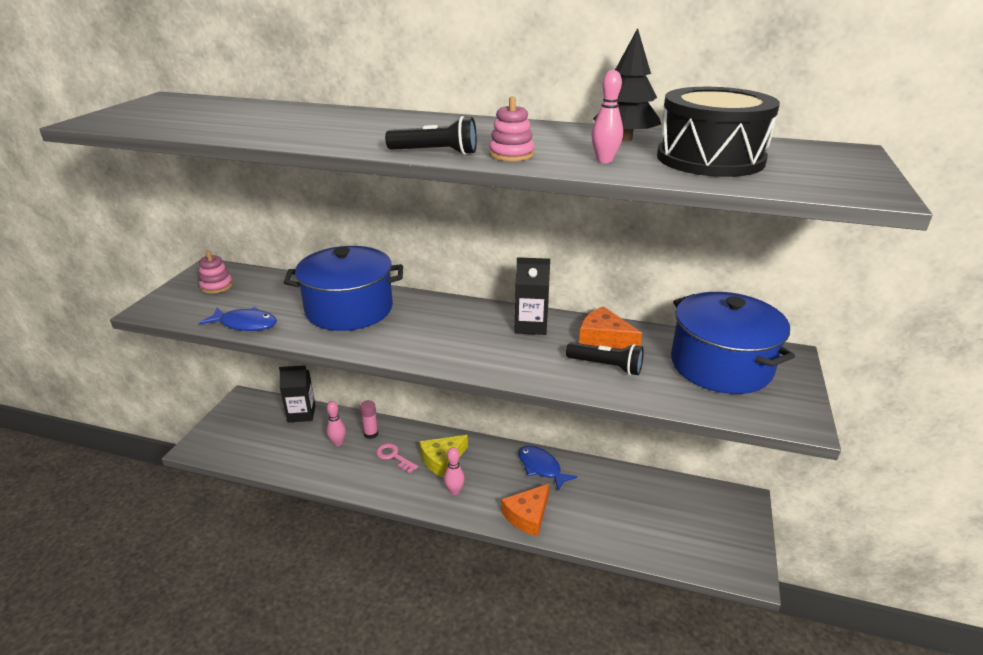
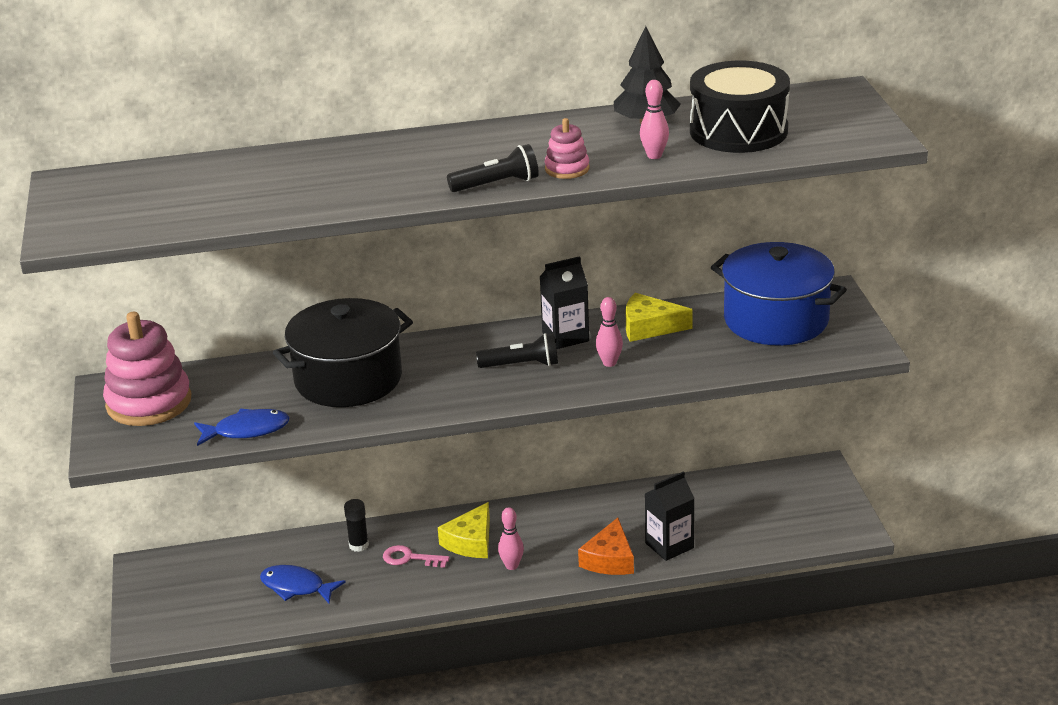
camera: 25 degrees left, 0 degrees up
(216, 286) = (149, 402): pink stacking toy -> pink stacking toy, size x2.03
(301, 414) = (244, 555): black carton -> black carton (669, 545)
(338, 443) = (326, 568): pink bowling pin -> pink bowling pin (609, 363)
(349, 309) = (348, 379): blue pot -> black pot
(371, 434) = (358, 545): pink glue stick -> black glue stick
(541, 467) = (590, 510): blue fish -> blue fish (296, 587)
(604, 338) = (649, 327): orange cheese -> yellow cheese
(606, 366) = (672, 353): black flashlight -> black flashlight (521, 365)

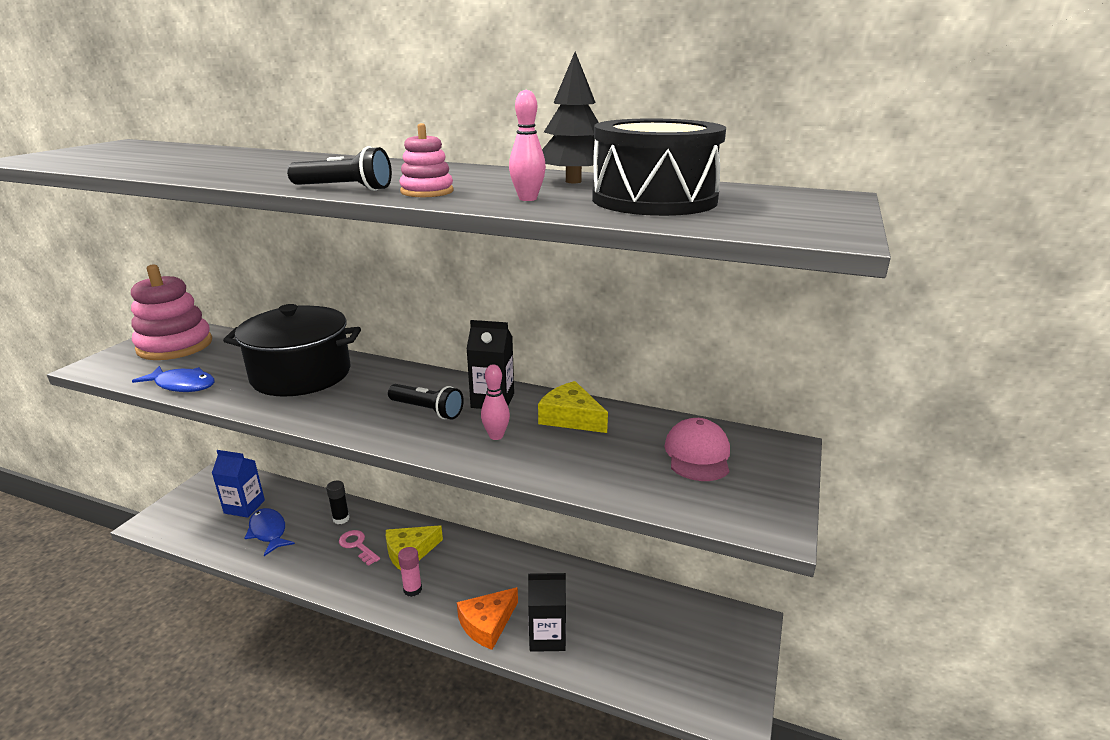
camera: 30 degrees right, 5 degrees down
(231, 580) = (244, 507): none -> blue carton
(511, 566) = (412, 589): pink bowling pin -> pink glue stick
(776, 320) = (697, 454): blue pot -> pink cap

